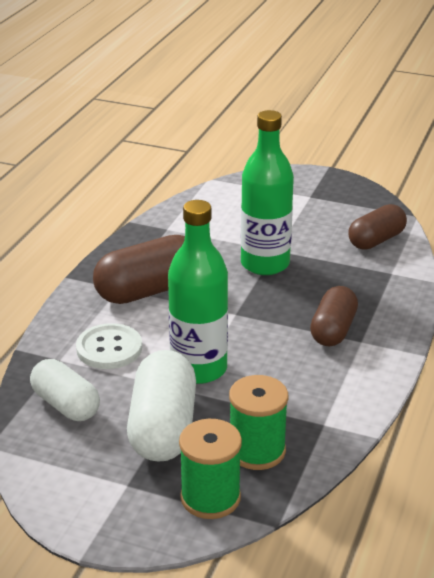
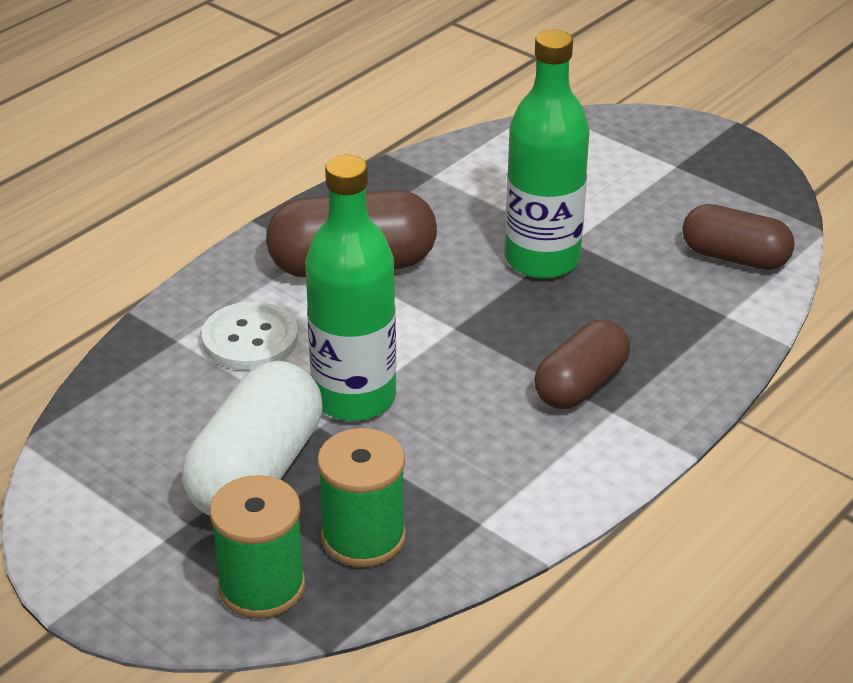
camera: 20 degrees right, 5 degrees up
(66, 405) = (148, 407): white capsule -> none
(376, 240) = (735, 257): brown capsule -> brown capsule turned 45 degrees clockwise

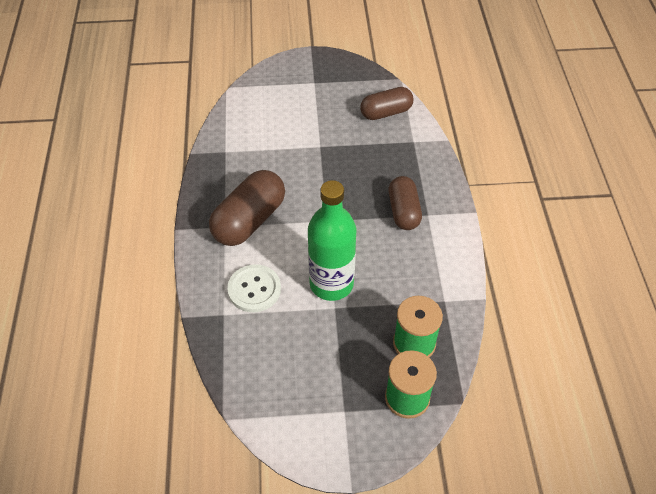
camera: 45 degrees left, 15 degrees up
(256, 471) = (338, 349): white capsule -> none
(542, 260) = (320, 163): green bottle -> none

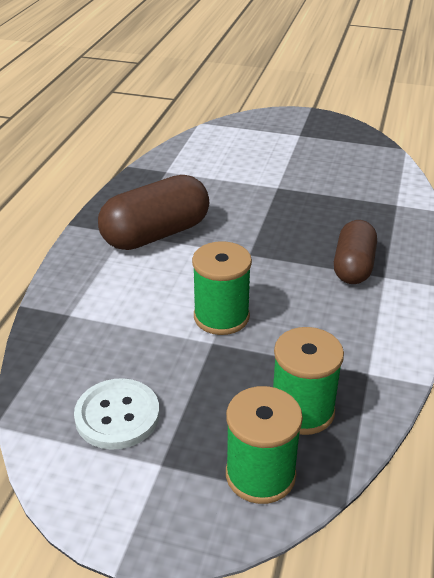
camera: 20 degrees right, 15 degrees down
(254, 289) = (122, 299): white button -> white button (117, 415)
(331, 284) = (221, 317): green bottle -> green spool
(386, 112) = (373, 173): brown capsule -> none

